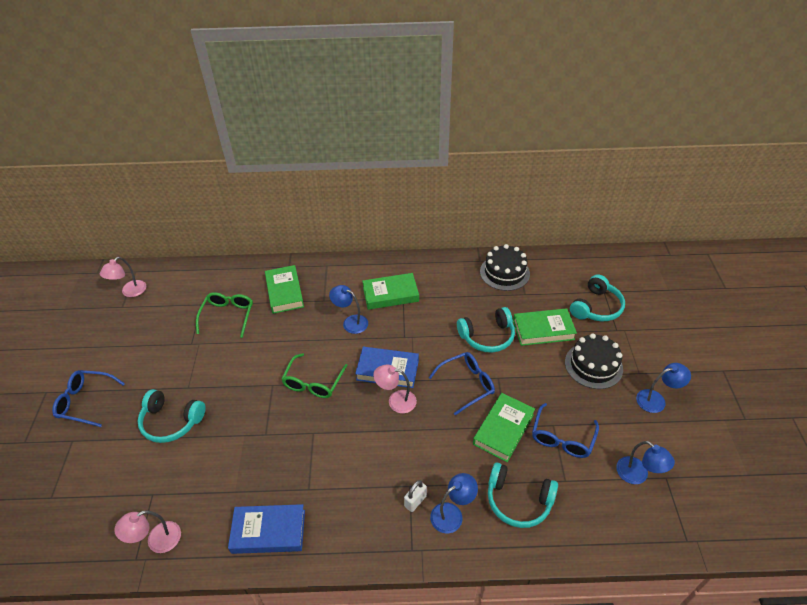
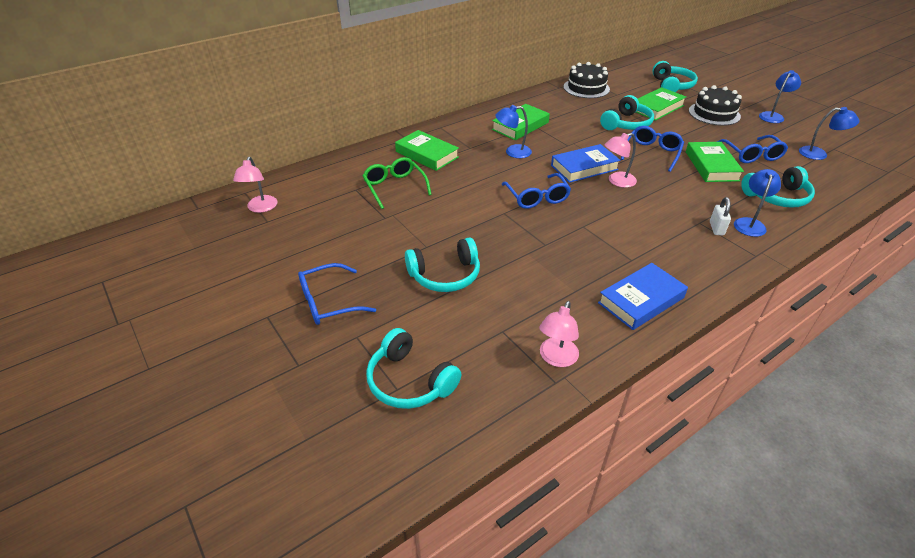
camera: 35 degrees left, 5 degrees down
(62, 496) = (409, 381): none -> turquoise headphones
(313, 383) = (537, 198): green glasses -> blue glasses

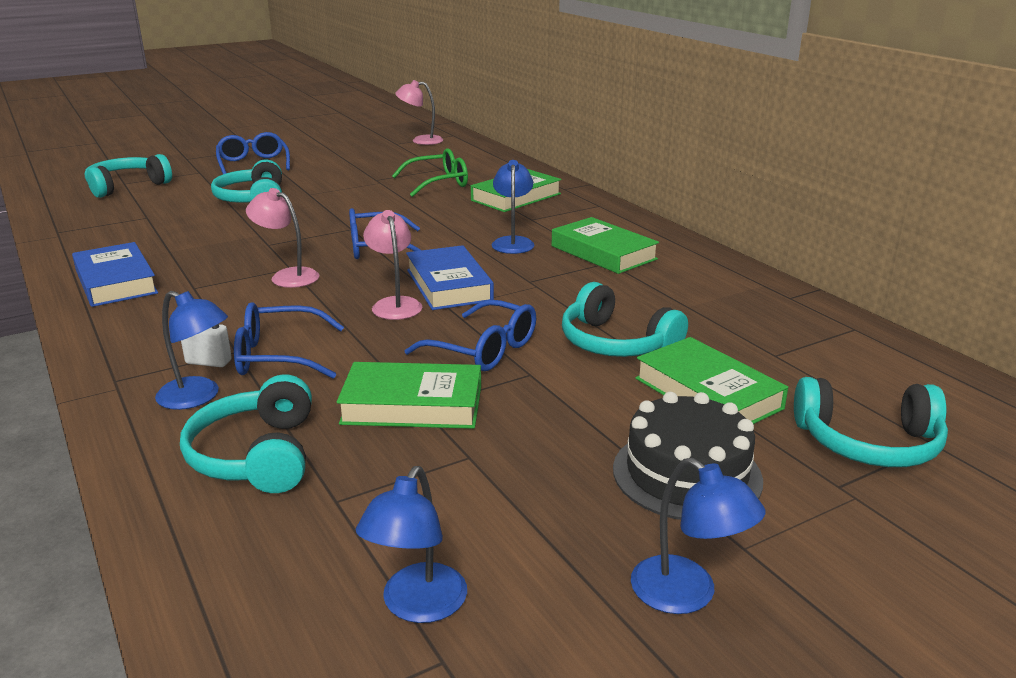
camera: 95 degrees right, 15 degrees down
(556, 358) = (84, 234): pink lamp -> pink lamp (287, 276)
(586, 88) = (798, 324): black cake -> none
(752, 155) = (443, 474): blue glasses -> blue glasses (277, 356)

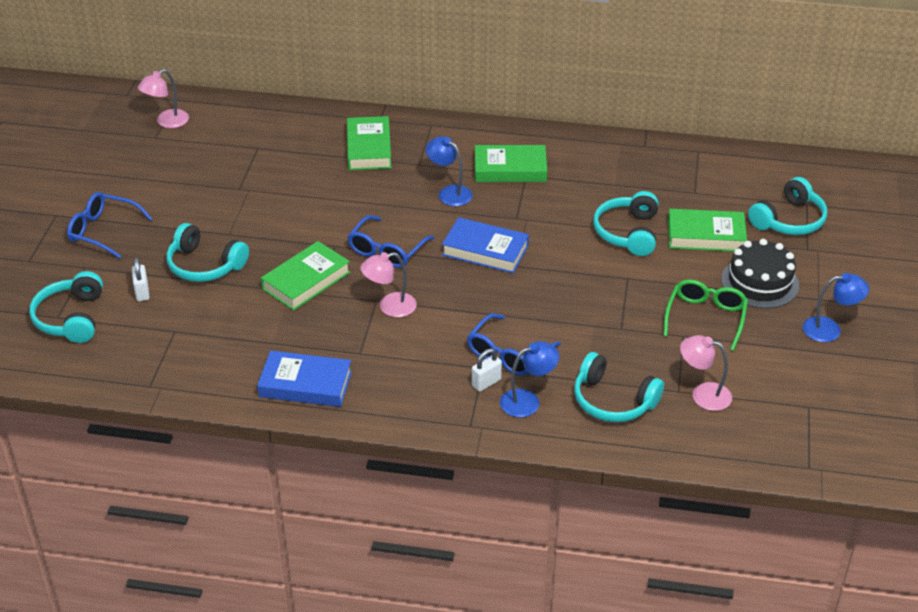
camera: 50 degrees left, 15 degrees up
(188, 194) = (142, 292): none -> white padlock
(394, 304) = (488, 283): pink lamp -> pink lamp (703, 394)
(412, 405) = (617, 331): green book -> green book (306, 280)
(417, 606) = (773, 399): blue lamp -> none
(439, 183) = (290, 165): green glasses -> green glasses (706, 317)
(484, 350) = (584, 279): blue glasses -> none
(616, 343) = (627, 233): turquoise headphones -> turquoise headphones turned 105 degrees clockwise

